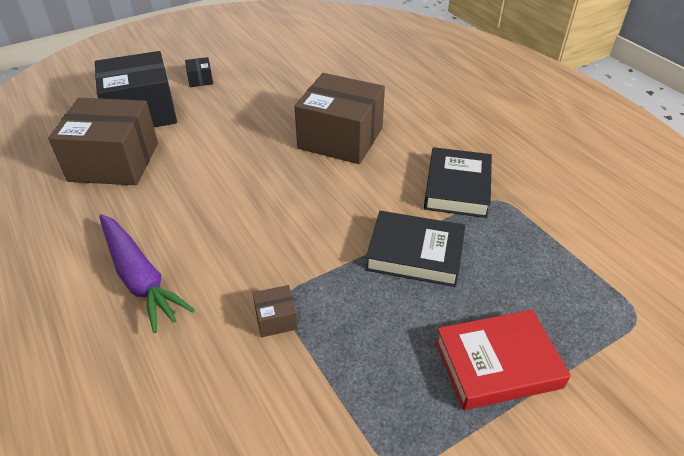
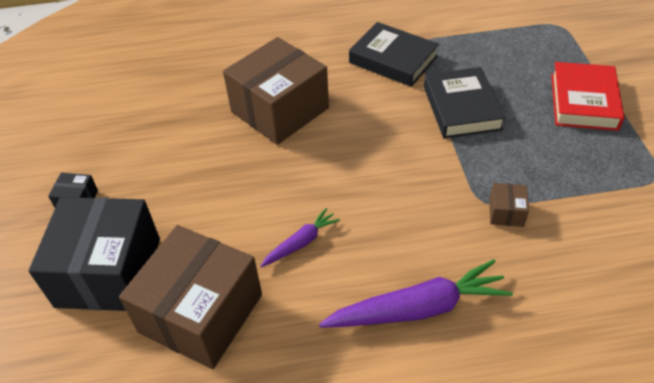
camera: 65 degrees left, 5 degrees up
(193, 191) = (301, 242): none -> purple carrot
(415, 253) = (461, 108): black book -> black book turned 45 degrees counterclockwise

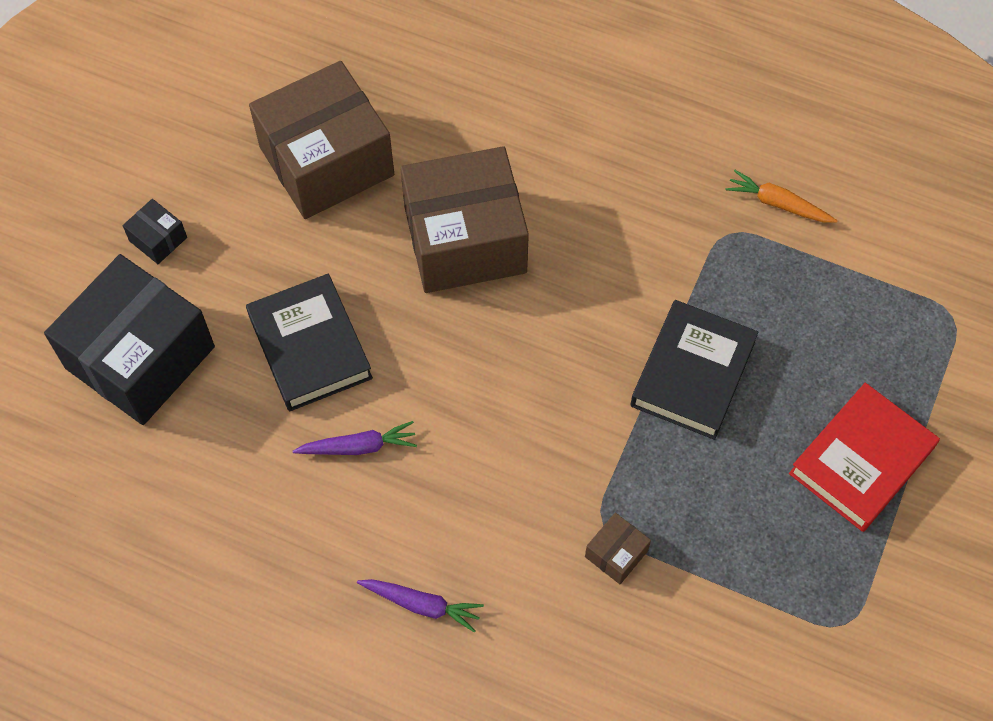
camera: 30 degrees right, 15 degrees up
(201, 313) = (201, 467): brown box -> brown box (326, 161)
(393, 60) = (669, 241): black book -> black book (310, 347)
(418, 308) = (422, 605): purple carrot -> purple carrot, size x0.53
(432, 21) = (778, 203): none -> orange carrot

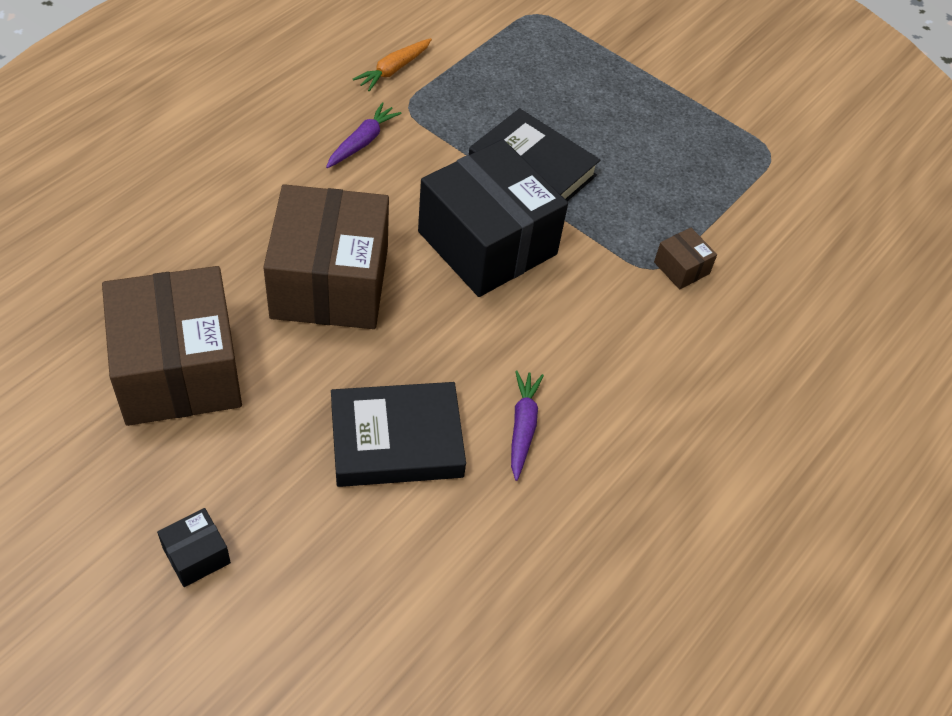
camera: 80 degrees left, 10 degrees down
(140, 357) = (344, 608): black box -> black box (487, 243)
(422, 605) = (698, 419): purple carrot -> purple carrot (362, 142)
(861, 461) = (641, 100): red book -> none

